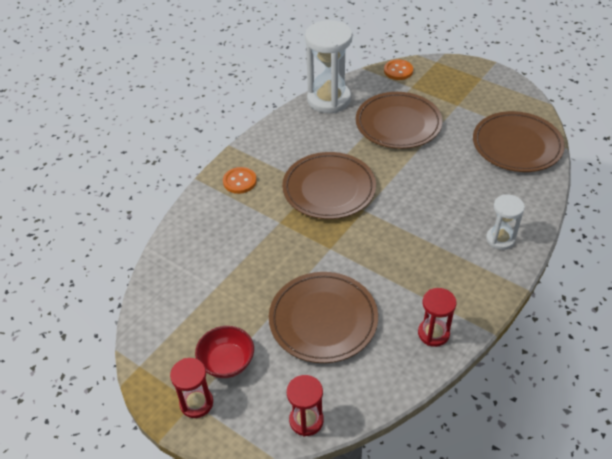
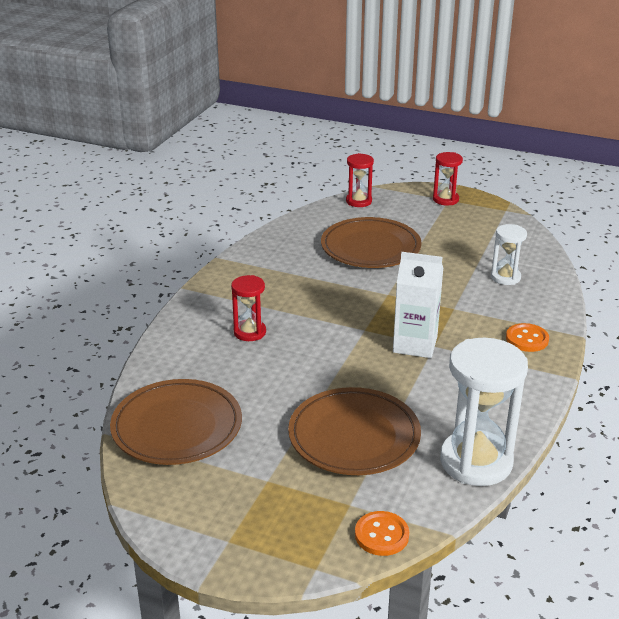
camera: 165 degrees right, 15 degrees down
(227, 362) = (437, 218): red bowl -> none
(329, 189) = (415, 344): brown plate -> white carton
(433, 333) = (270, 251): red hourglass -> red hourglass (249, 332)
(500, 239) = (206, 321): white hourglass -> white hourglass (505, 277)

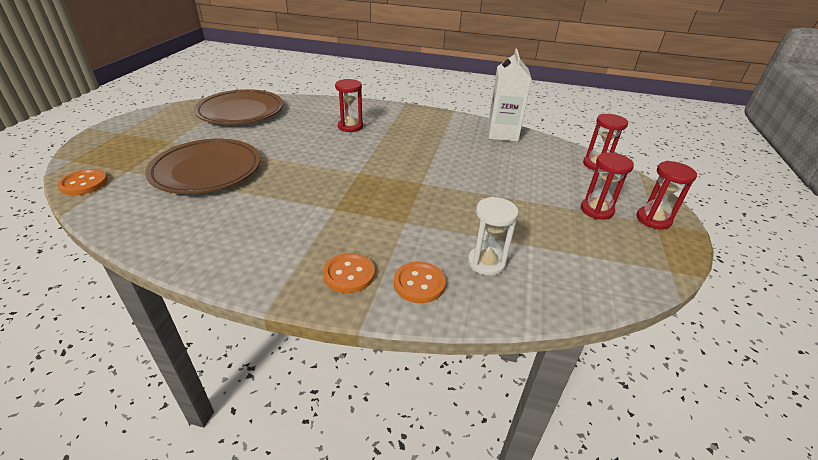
camera: 80 degrees right, 5 degrees up
(370, 248) = (505, 173): brown plate -> none
(415, 344) = (336, 198): white carton -> white carton (502, 134)
(433, 218) = (596, 210): none -> red hourglass
(476, 462) = (144, 230): white hourglass -> none
(533, 308) = (419, 283): none -> orange button

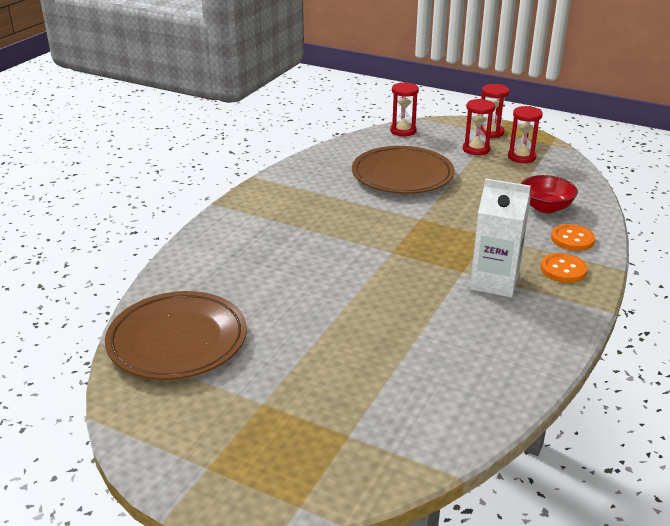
camera: 75 degrees left, 5 degrees down
(84, 184) = (379, 472): orange button -> none
(207, 170) = (364, 361): brown plate -> brown plate (402, 175)
(350, 127) = (272, 249): red hourglass -> red hourglass (521, 157)
(486, 262) = (545, 207): white hourglass -> red bowl
(502, 134) = (326, 160): white carton -> white carton (494, 282)

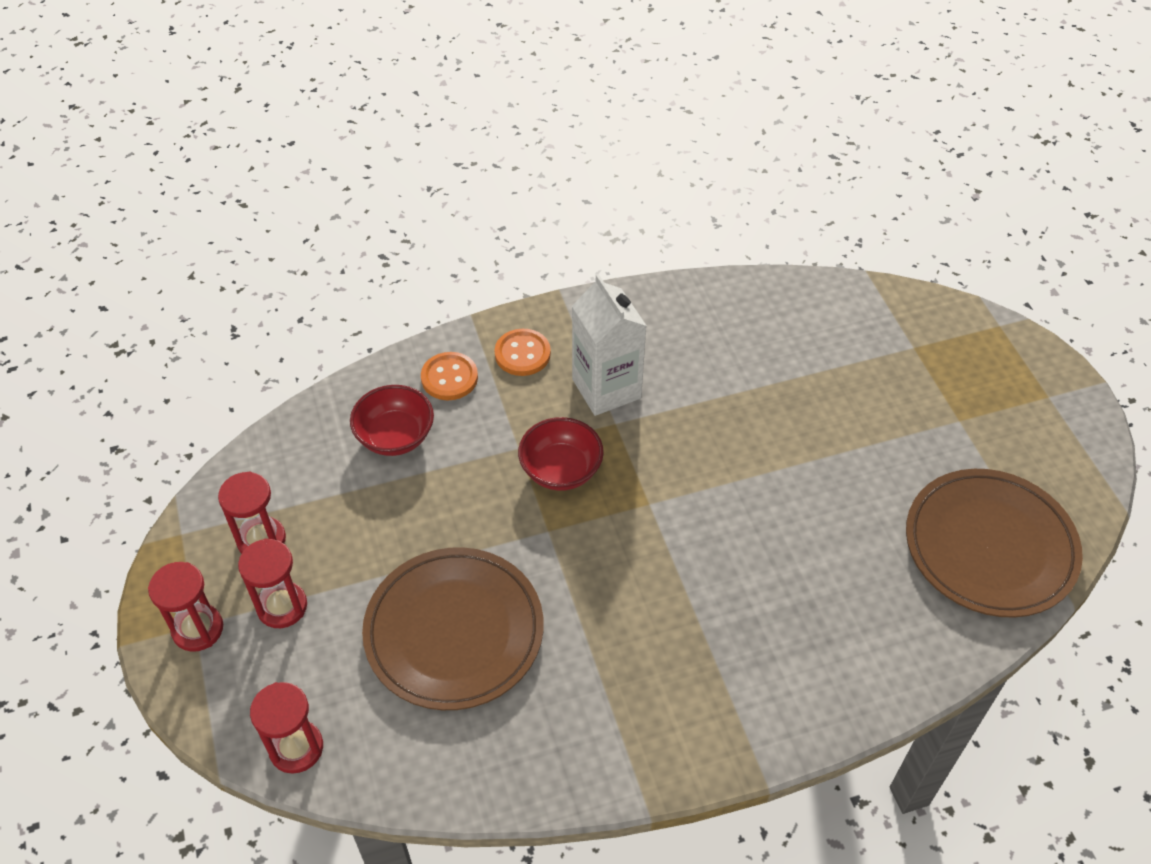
camera: 135 degrees left, 20 degrees up
(453, 239) = (561, 470): none -> red bowl

